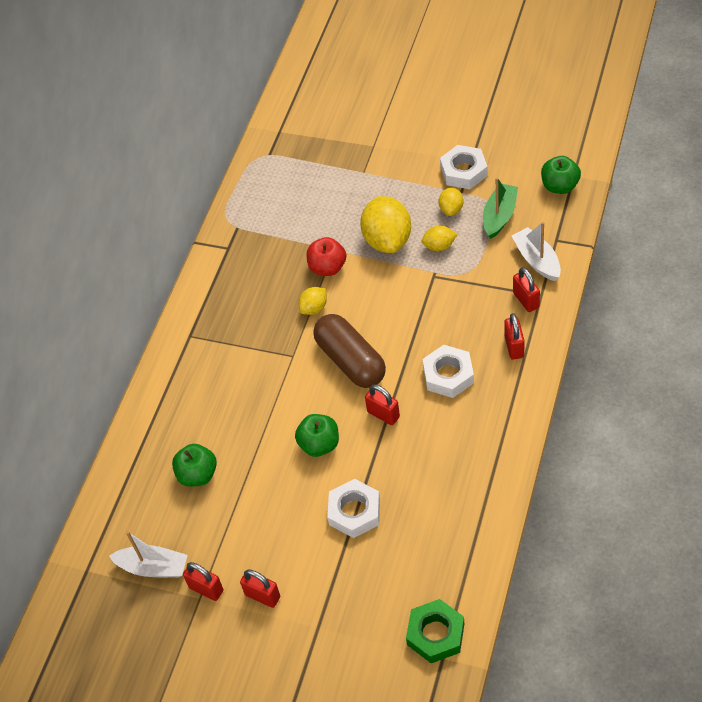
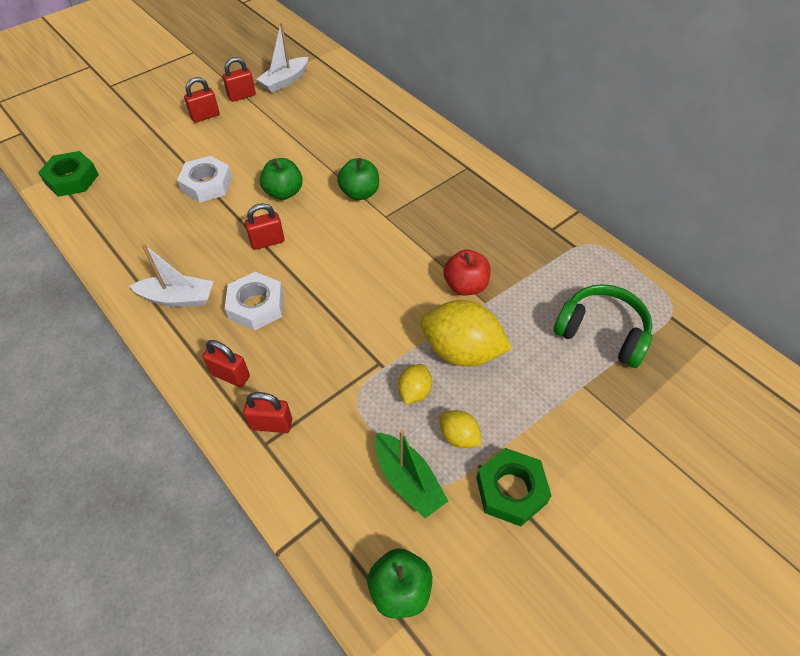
camera: 115 degrees right, 0 degrees up
(198, 475) = (331, 123): green apple -> green apple (359, 193)
(312, 181) = (601, 333): none -> green headphones
(314, 308) = (424, 253): yellow lemon -> none
(351, 361) = (342, 249): brown capsule -> none
(464, 171) = (511, 490): white nut -> green nut
(537, 260) = (311, 474): white boat -> white boat (178, 298)

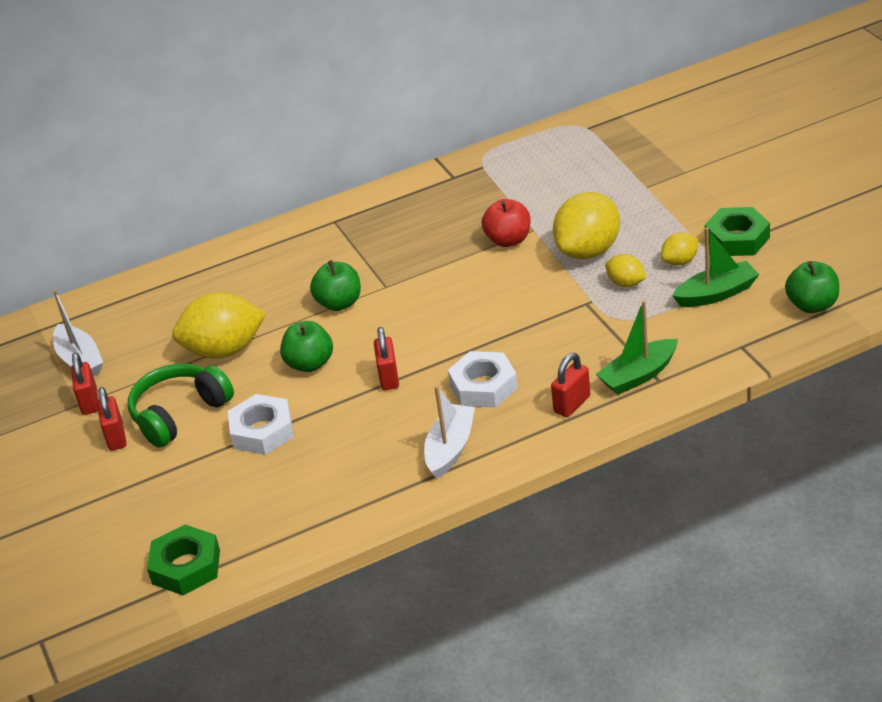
camera: 70 degrees left, 15 degrees down
(271, 424) = (638, 375): red padlock -> green boat
(298, 144) = (224, 350): none -> yellow lemon
(601, 333) = (593, 168): green headphones -> green headphones (179, 414)

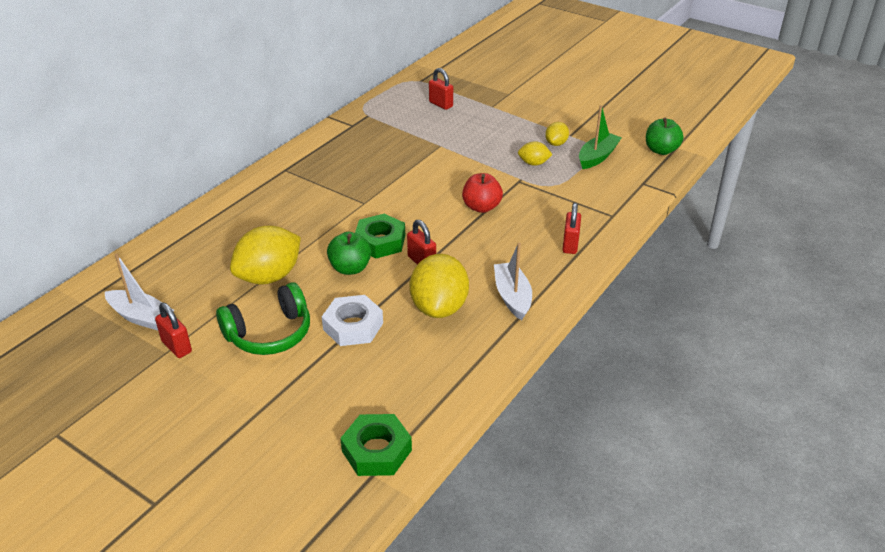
camera: 35 degrees left, 0 degrees up
(116, 437) = (225, 367): red padlock -> red padlock (441, 104)
(179, 414) = (269, 333): green headphones -> green headphones turned 135 degrees counterclockwise
(339, 303) = (337, 222): green apple -> none
(483, 386) = (497, 249): white nut -> none
(508, 240) = (428, 155): red apple -> red apple (481, 207)
(588, 251) = (490, 150): yellow lemon -> yellow lemon (439, 307)
(638, 375) = (596, 216): green boat -> none
(737, 239) = (578, 124): green nut -> green nut (380, 241)

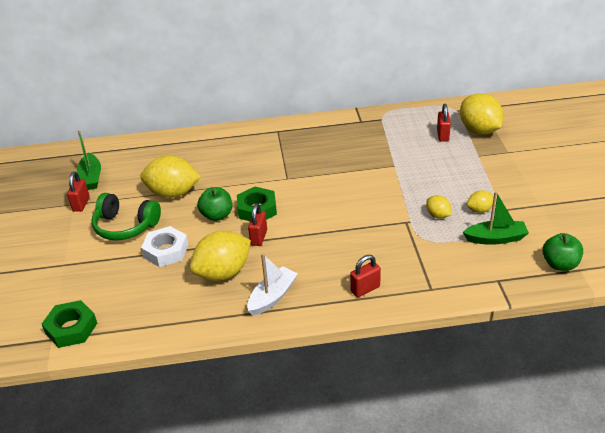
camera: 50 degrees right, 0 degrees up
(141, 317) = (91, 177): white boat -> green boat
(462, 87) = (479, 130): none -> yellow lemon
(481, 207) = (351, 225): red apple -> none

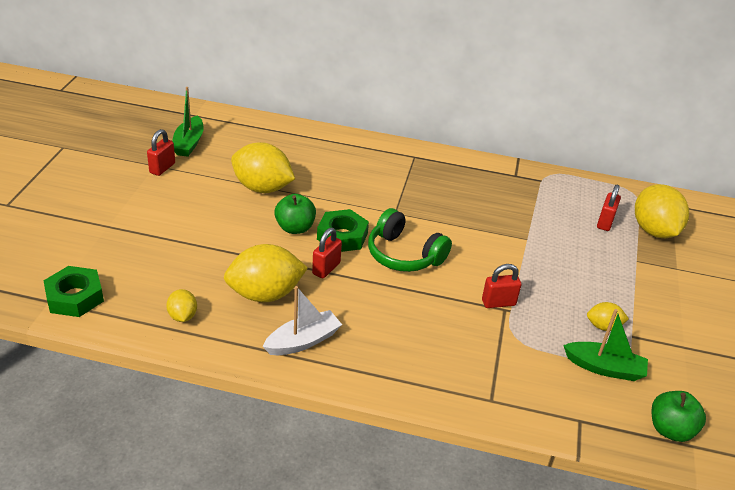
camera: 15 degrees right, 0 degrees up
(125, 226) = (193, 207): green headphones -> green headphones (404, 254)
(166, 251) = (219, 248): white nut -> none
(365, 289) = (413, 371): red padlock -> red padlock (498, 303)
(438, 215) = (547, 315): yellow lemon -> yellow lemon (182, 316)

